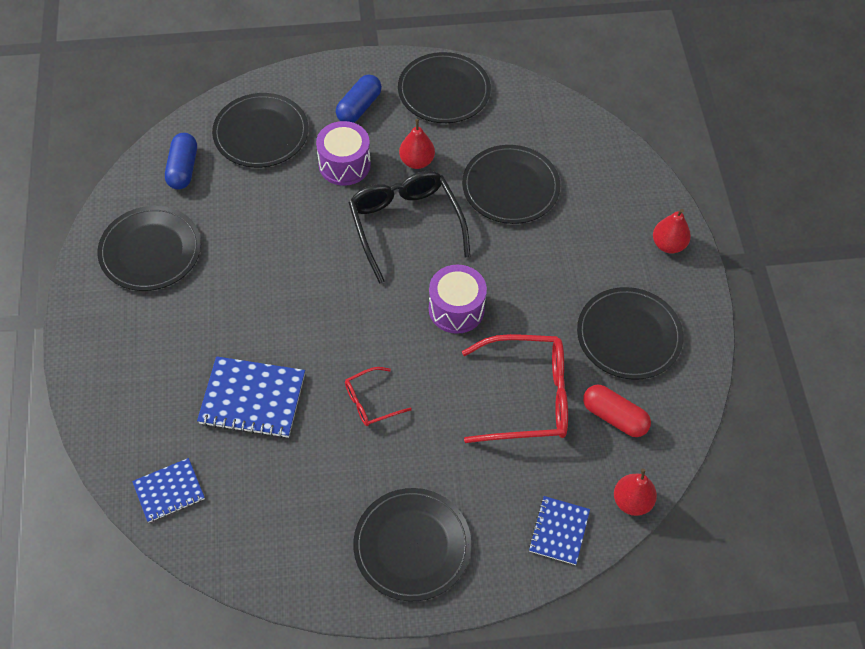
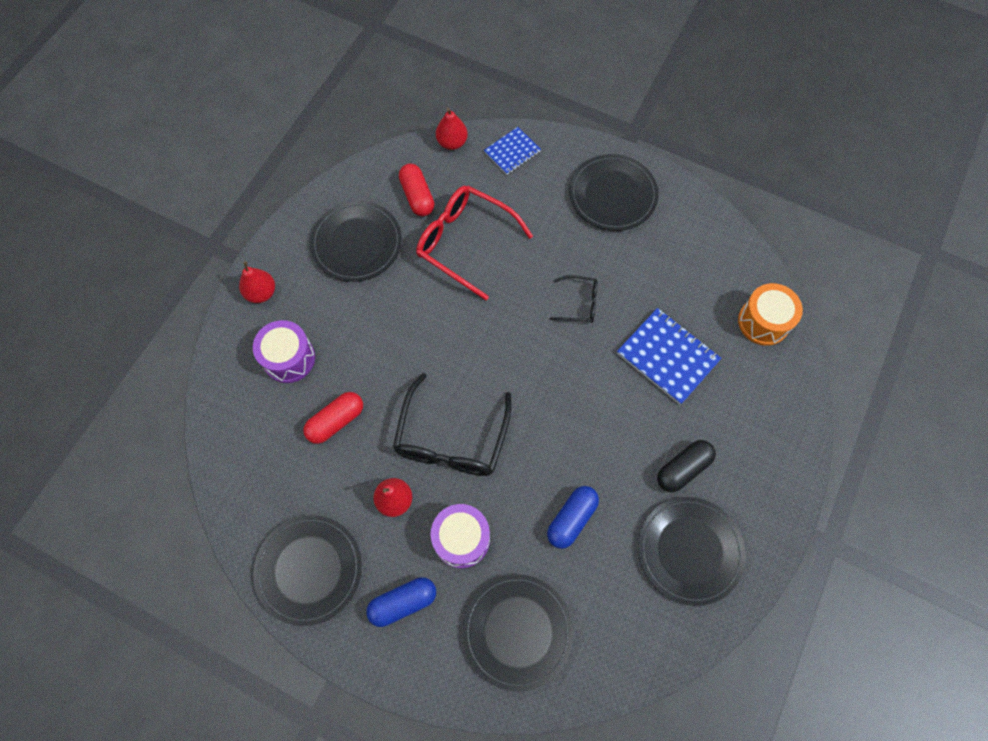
camera: 145 degrees left, 10 degrees up
(169, 491) = (763, 322): blue notebook -> orange drum
(183, 169) = (616, 633): blue capsule -> blue capsule (571, 519)
(187, 309) = (683, 469): none -> black capsule
(371, 402) = (579, 303): red glasses -> black glasses
(456, 309) = (465, 338): purple drum -> purple drum (289, 358)
(510, 187) = (336, 421): black plate -> red capsule

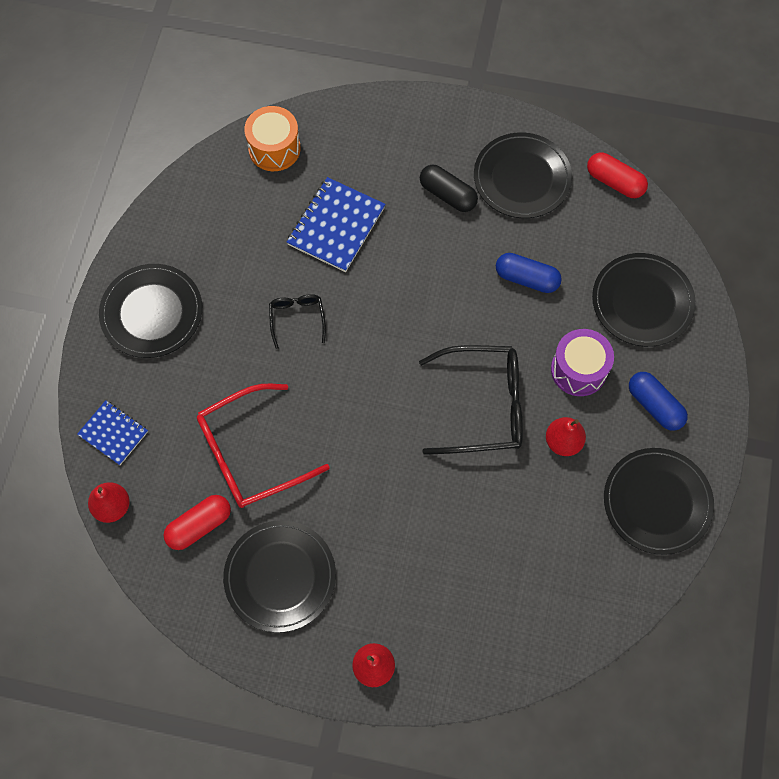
camera: 105 degrees left, 0 degrees up
(289, 358) = (445, 603): purple drum -> none
(336, 421) = (501, 527): red capsule -> red capsule (614, 182)
(465, 243) = (251, 454): red glasses -> red glasses turned 45 degrees clockwise

